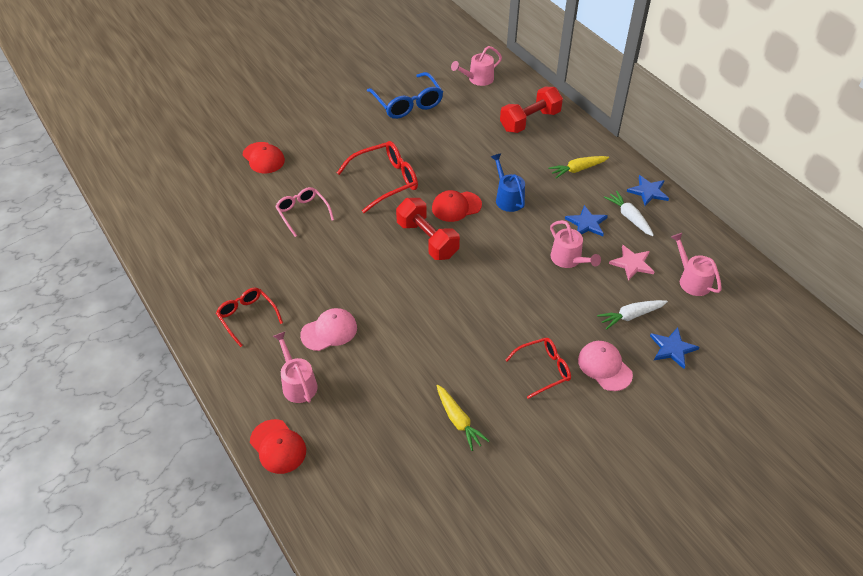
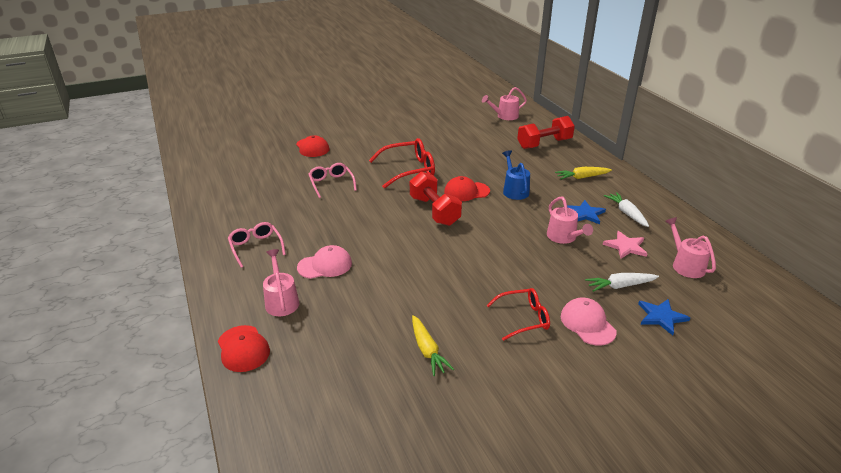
camera: 10 degrees right, 15 degrees down
(247, 317) = (256, 247): red glasses -> pink glasses
(407, 103) = (442, 125): blue glasses -> none
(648, 191) = (647, 197): blue star -> none

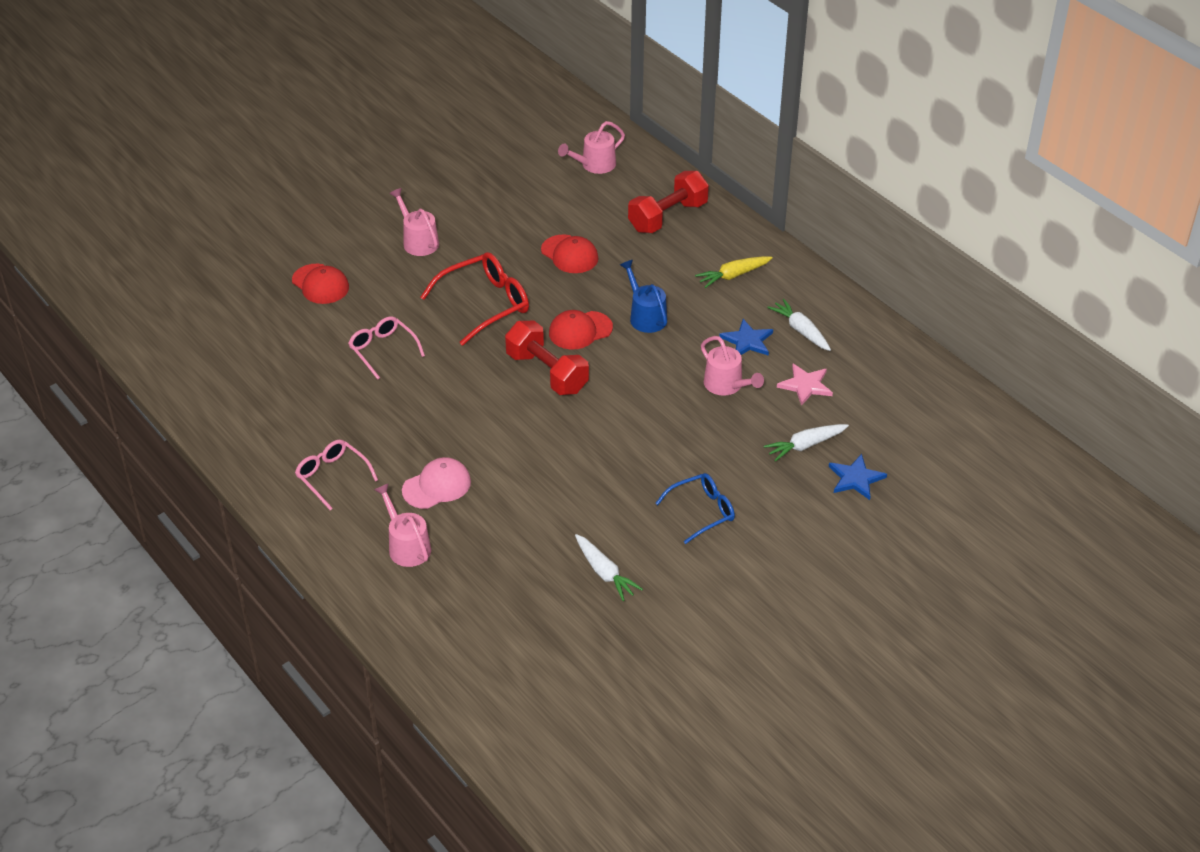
camera: 15 degrees left, 10 degrees up
(243, 348) = (393, 614): red cap -> red cap (569, 254)
(427, 350) = (604, 572): yellow carrot -> white carrot
(523, 318) = (702, 511): red glasses -> blue glasses
(587, 324) = (775, 504): pink cap -> none
(685, 265) = (879, 400): pink watering can -> pink watering can (418, 241)

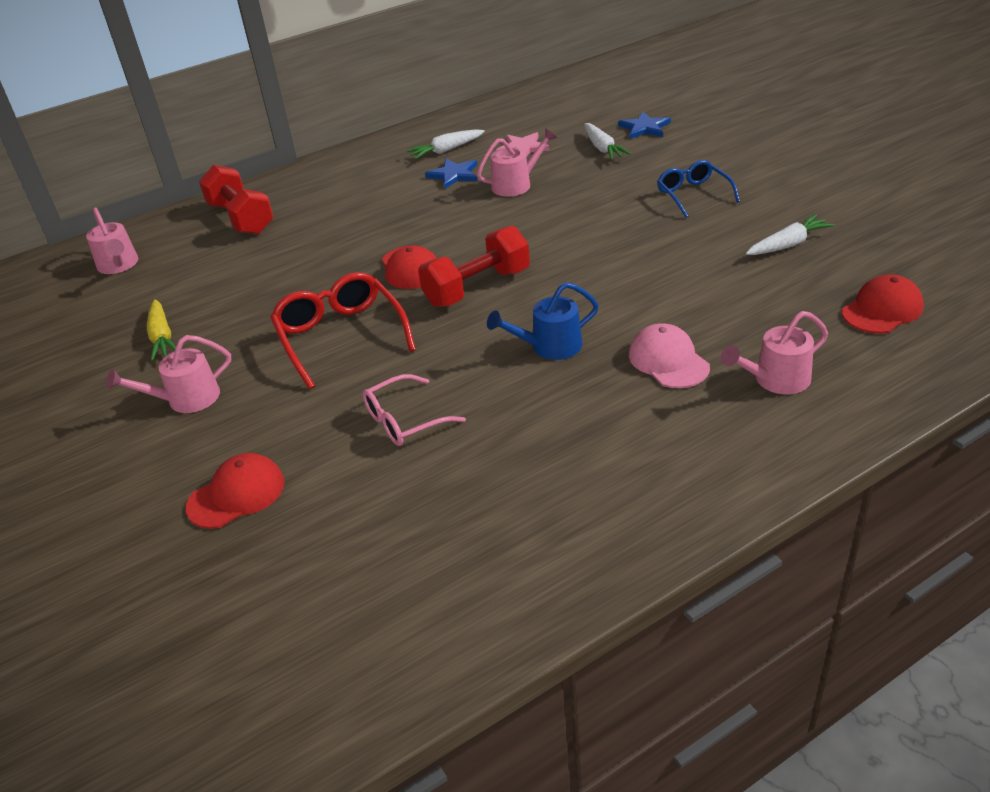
camera: 80 degrees left, 5 degrees down
(332, 477) = (655, 454): pink glasses -> none
(569, 254) = (274, 278): red cap -> red cap (882, 310)
(645, 316) = (399, 229): blue watering can -> blue watering can (549, 347)
(733, 275) = (353, 182): yellow carrot -> yellow carrot (162, 337)

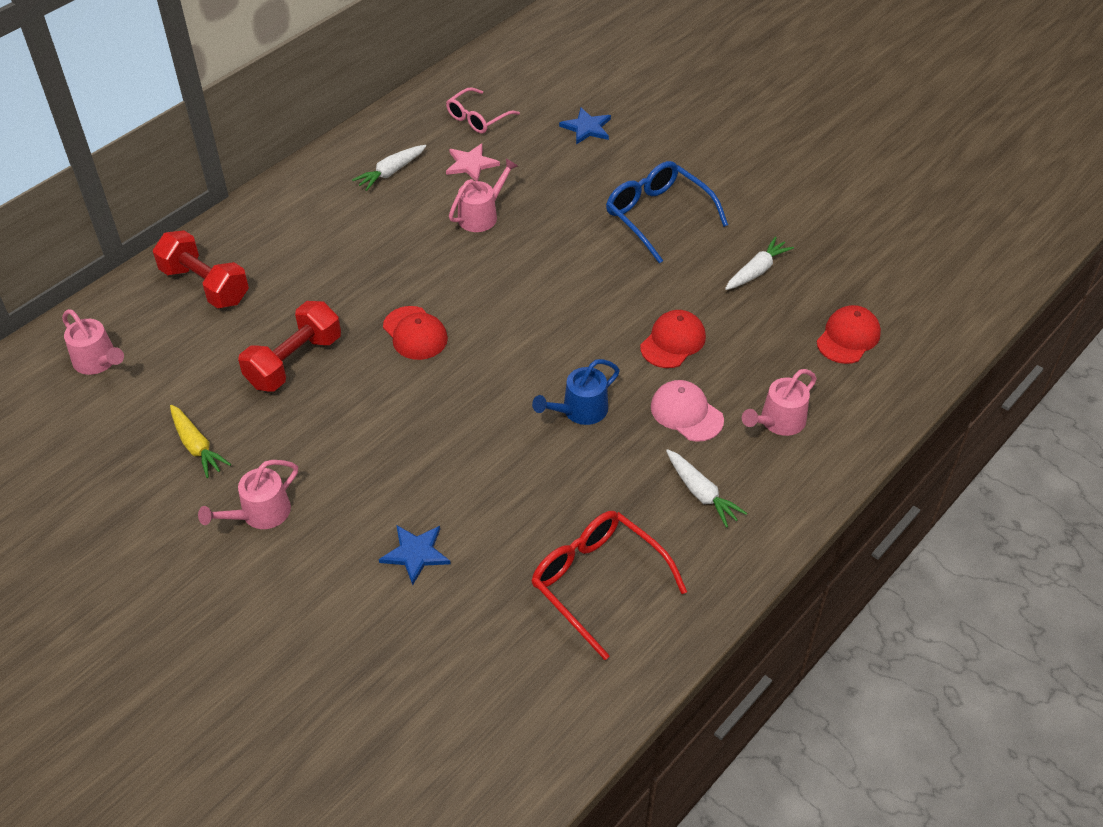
camera: 20 degrees left, 10 degrees up
(236, 494) = (359, 604): red cap -> red cap (673, 342)
(341, 336) = (380, 423): red glasses -> red glasses (598, 582)
(405, 420) = (479, 507): pink glasses -> pink glasses (477, 118)
(454, 175) = (412, 206): blue star -> blue star (415, 553)
(477, 288) = (489, 351): red dumbbell -> red dumbbell (294, 362)
(602, 148) = (553, 159): white carrot -> white carrot (701, 493)
(693, 195) = (658, 216): blue glasses -> blue glasses, size x1.55

